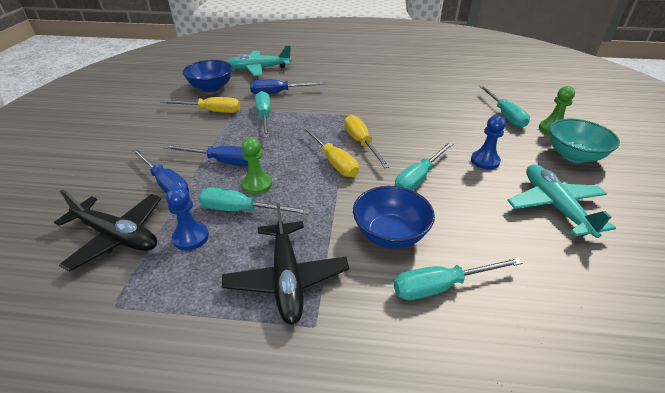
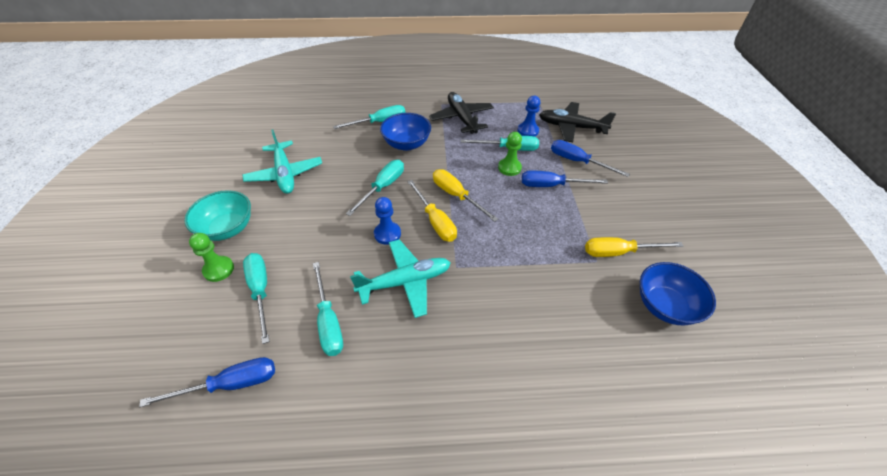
camera: 170 degrees right, 10 degrees up
(258, 69) = (641, 381): turquoise plane -> turquoise plane (405, 282)
(264, 117) = (552, 250): turquoise screwdriver -> turquoise screwdriver (328, 321)
(279, 93) = (563, 305): blue screwdriver -> blue screwdriver (230, 384)
(485, 161) = (319, 212): blue pawn -> blue pawn (387, 234)

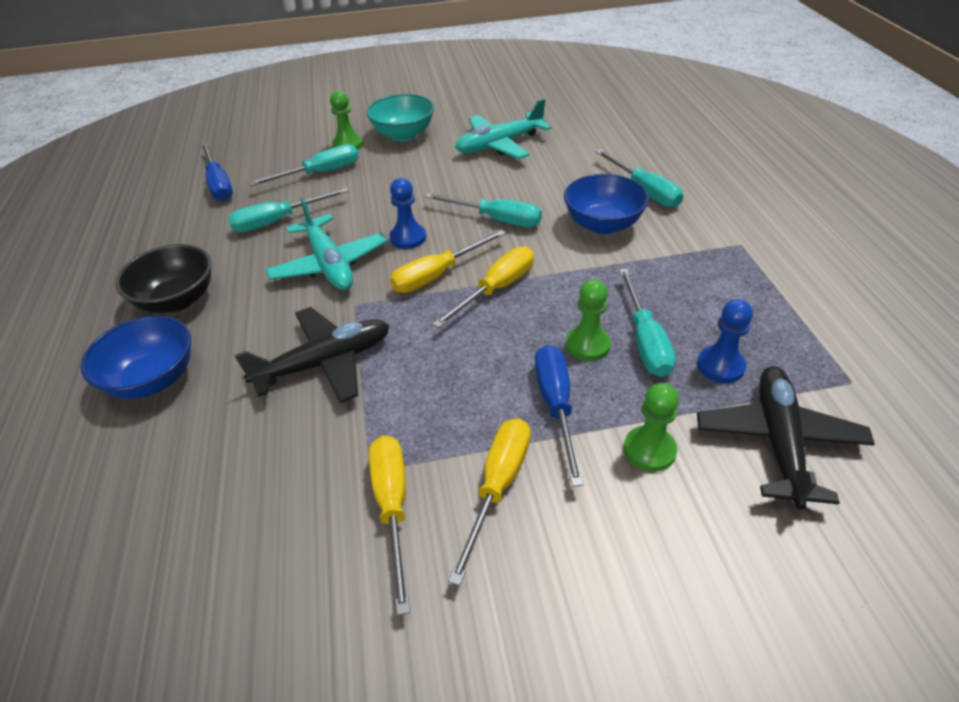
camera: 85 degrees right, 5 degrees down
(424, 394) = (177, 300): none -> black bowl
(462, 118) = (710, 273): black plane -> black plane (325, 363)
(577, 161) = (649, 450): blue screwdriver -> green pawn
(602, 212) = (498, 487): none -> yellow screwdriver
(665, 306) = (267, 571): blue bowl -> blue bowl (153, 379)

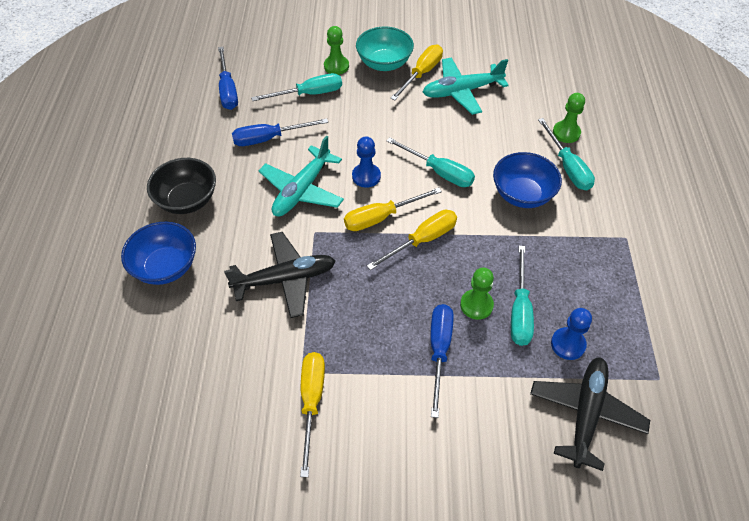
camera: 10 degrees right, 10 degrees up
(278, 221) = (269, 138): turquoise screwdriver -> blue screwdriver
(329, 264) = (302, 190): turquoise plane -> turquoise plane turned 45 degrees clockwise
(498, 487) = (383, 403): yellow screwdriver -> yellow screwdriver (421, 74)
(649, 450) = (493, 399): green pawn -> green pawn (566, 133)

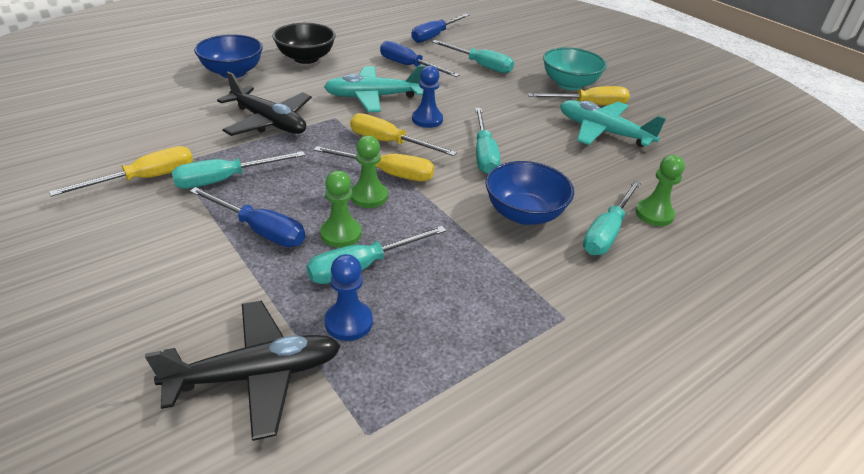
camera: 50 degrees right, 15 degrees down
(336, 66) = (529, 66): green pawn -> green pawn (369, 196)
(355, 346) = (226, 179): none -> turquoise screwdriver
(439, 351) = (260, 230): blue screwdriver -> blue screwdriver turned 60 degrees clockwise

